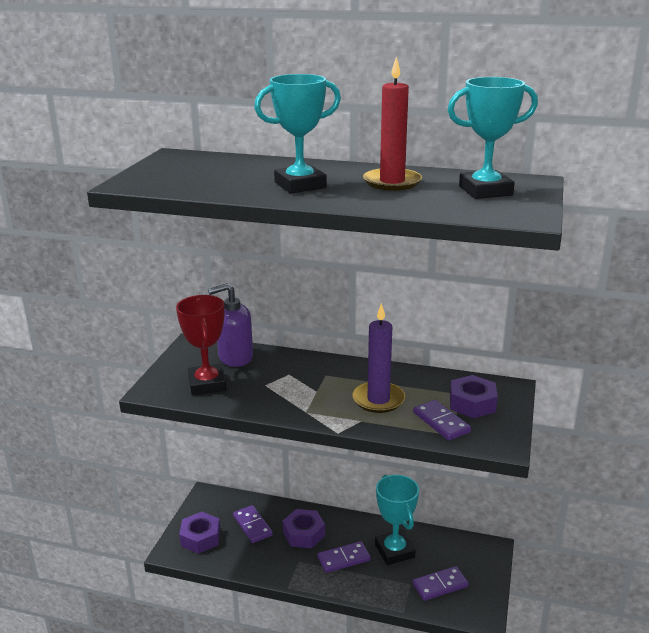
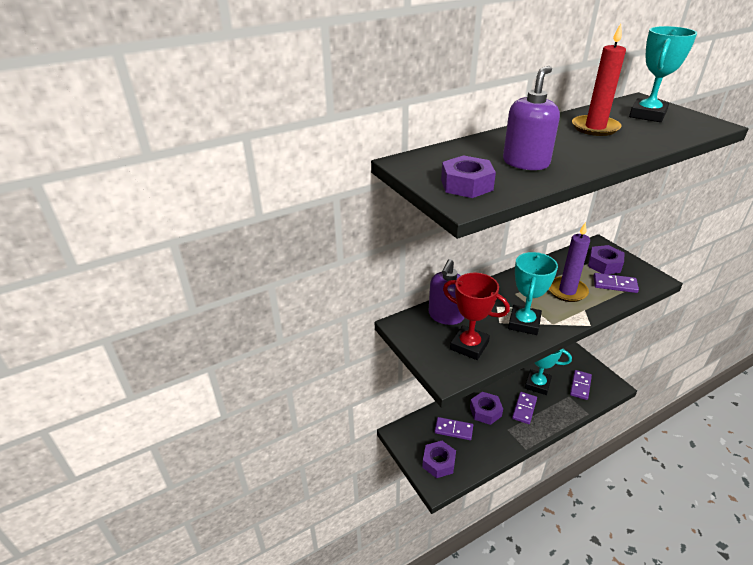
camera: 45 degrees left, 10 degrees up
(162, 177) = (466, 185): none -> purple nut
(246, 181) = (526, 162): none -> purple soap dispenser
(300, 185) = (563, 151): turquoise trophy -> turquoise trophy (524, 323)

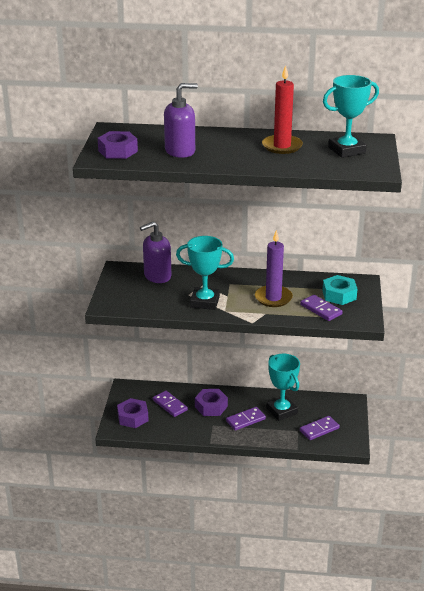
camera: 35 degrees right, 5 degrees down
(469, 346) = (145, 297): red trophy -> none
(524, 323) = (205, 302): turquoise trophy -> turquoise trophy turned 45 degrees clockwise
(604, 264) = (339, 295): purple nut -> turquoise nut

